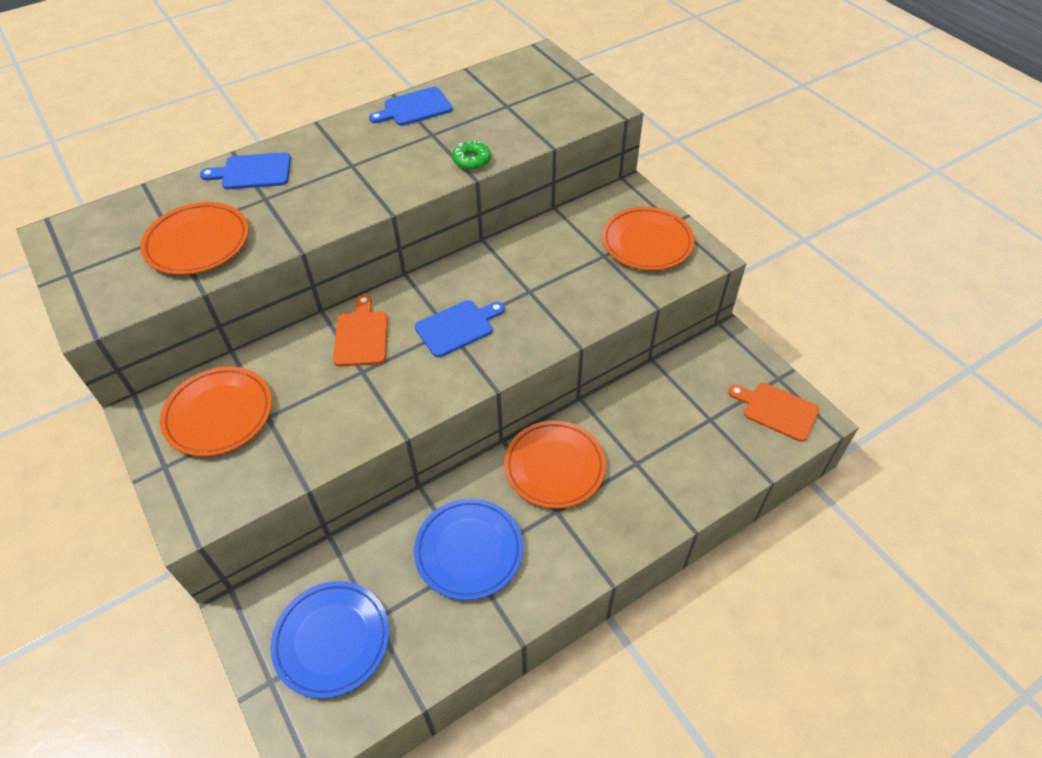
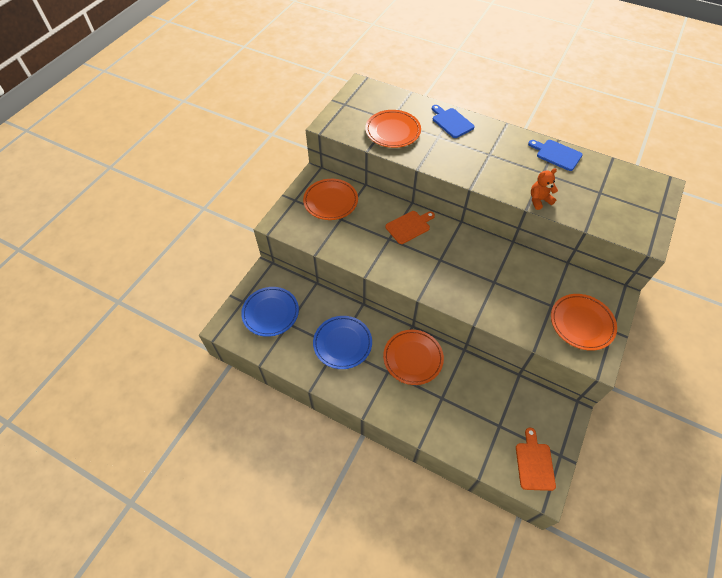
camera: 60 degrees right, 5 degrees up
(457, 327) = (444, 262): blue cutting board -> none
(472, 160) = (539, 200): green donut -> orange teddy bear

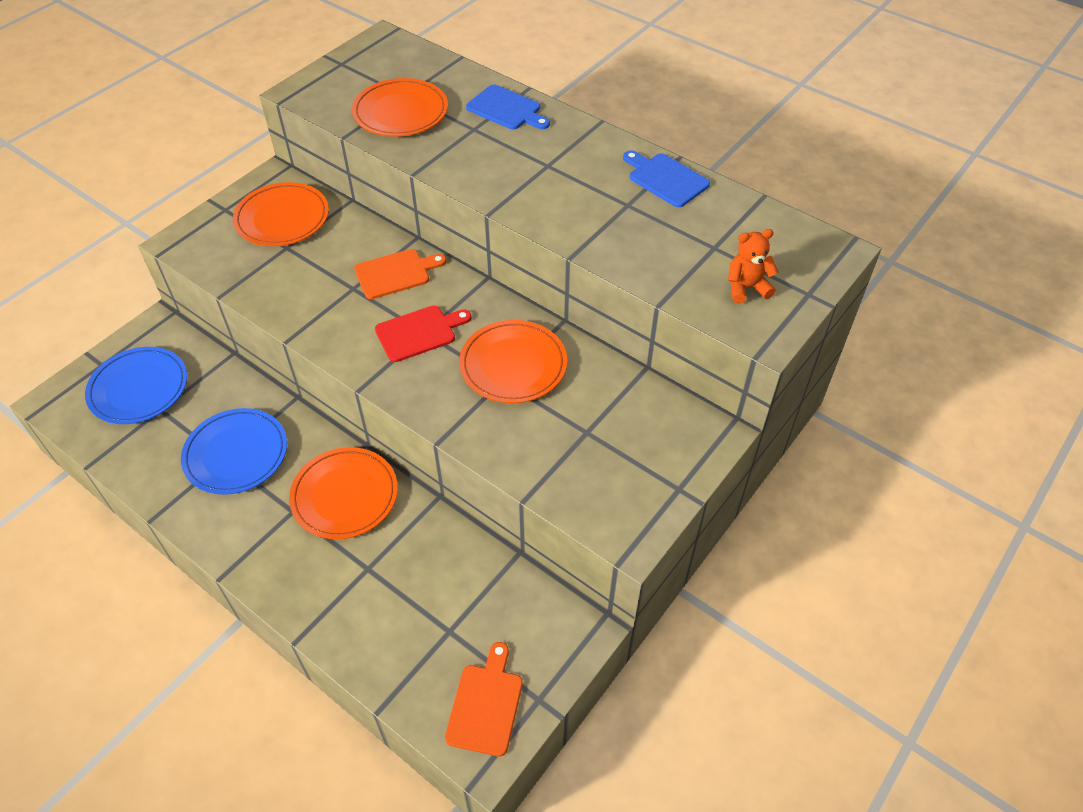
camera: 10 degrees right, 5 degrees down
(437, 260) = (419, 332): none -> red cutting board
(451, 122) = (506, 109): blue cutting board -> blue cutting board turned 150 degrees clockwise
(539, 200) = (600, 246): orange teddy bear -> orange teddy bear (746, 288)
(581, 323) = (629, 469): orange plate -> orange plate (513, 365)

